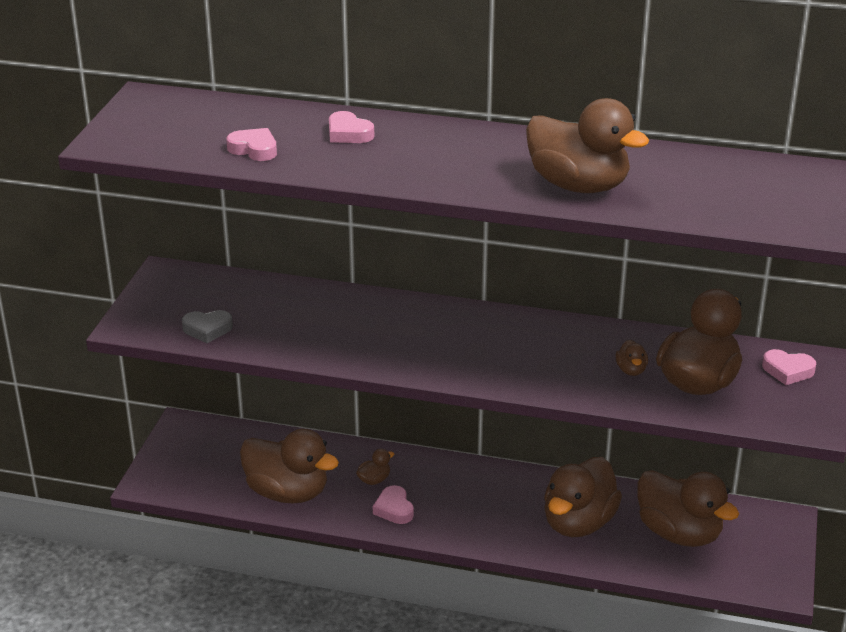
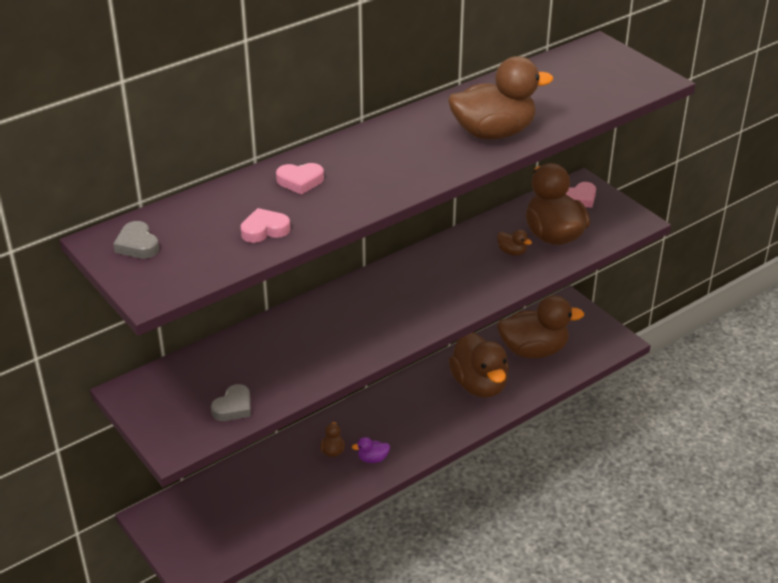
camera: 50 degrees left, 5 degrees up
(159, 111) = (137, 245): none -> grey heart
(287, 492) = (294, 502): brown duck -> none
(394, 509) = (372, 459): pink heart -> purple duck

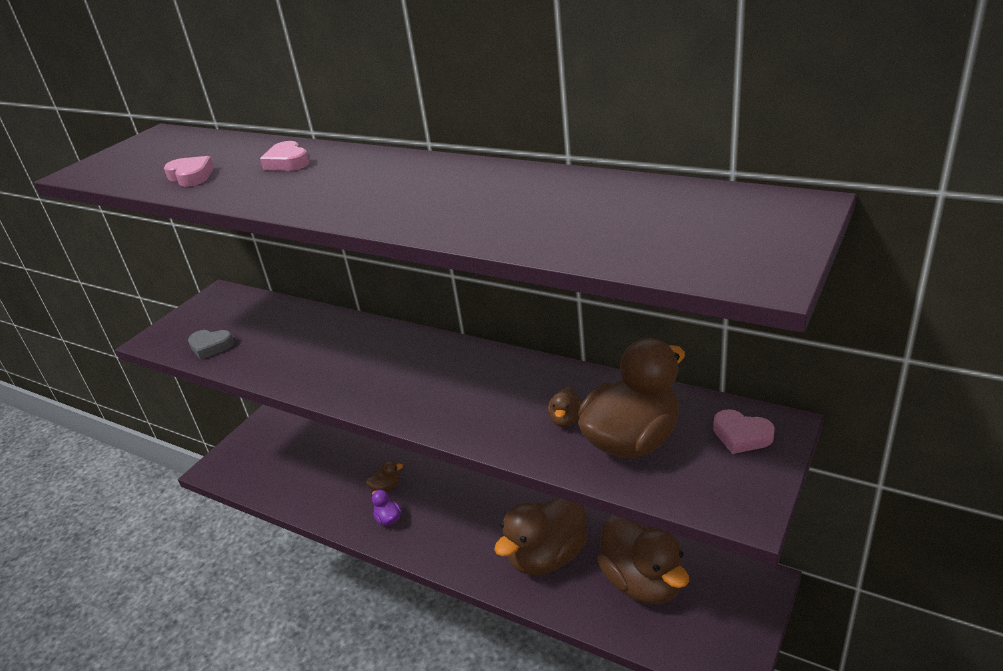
camera: 70 degrees right, 5 degrees down
(137, 245) = (154, 145): grey heart -> none
(493, 133) = (465, 213): brown duck -> none

